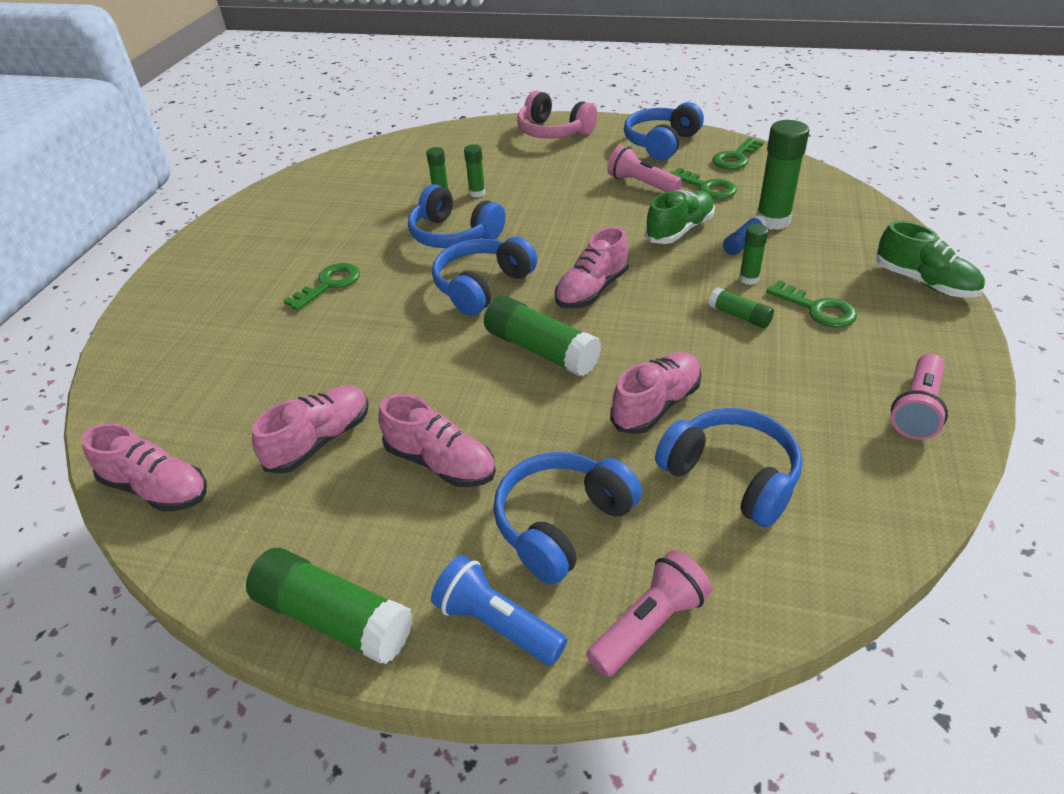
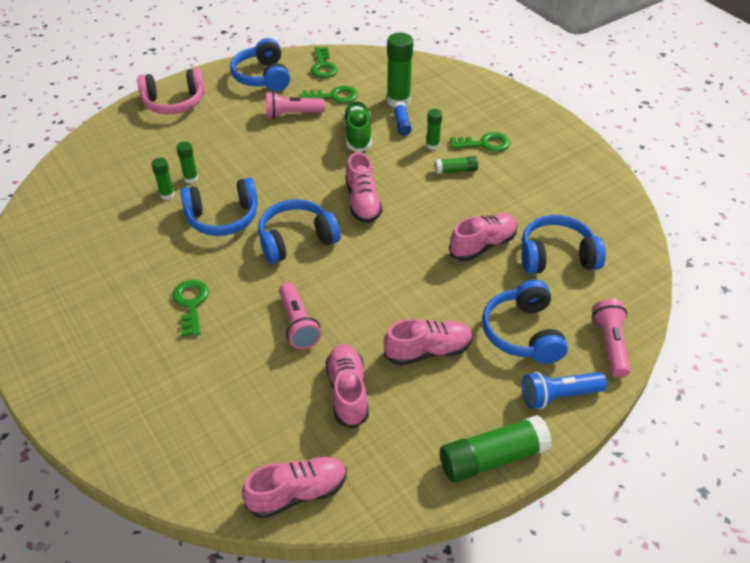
camera: 50 degrees left, 5 degrees up
(482, 286) = (296, 240): blue headphones -> blue headphones turned 75 degrees clockwise
(541, 350) = (387, 255): green glue stick -> none
(656, 405) = (482, 245): pink shoe -> pink shoe turned 60 degrees clockwise
(917, 409) = (582, 171): pink flashlight -> pink flashlight (298, 324)
(924, 282) = (510, 100): green shoe -> none

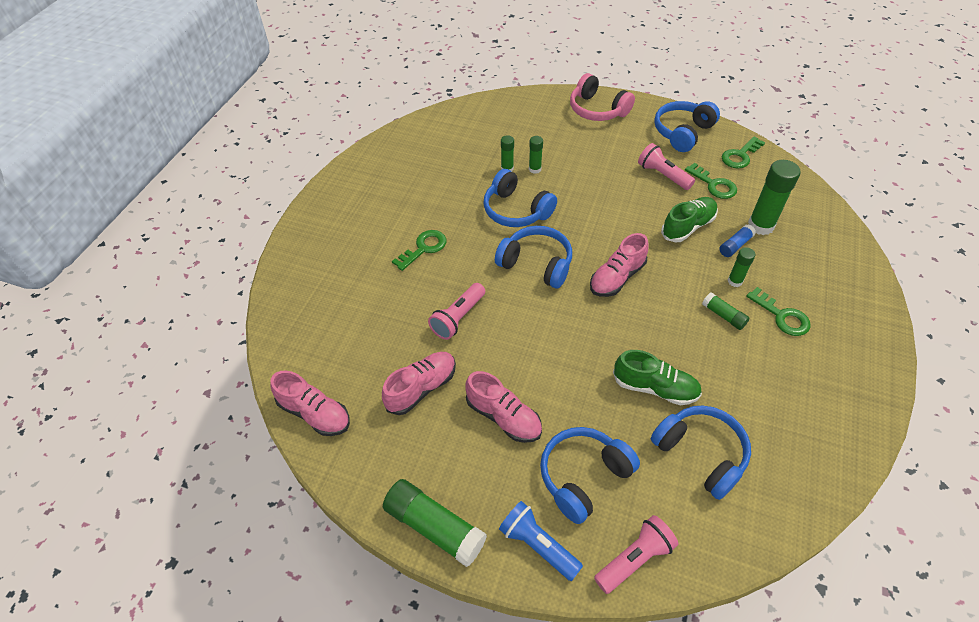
camera: 55 degrees right, 5 degrees up
(482, 245) = (655, 388): pink shoe -> green shoe

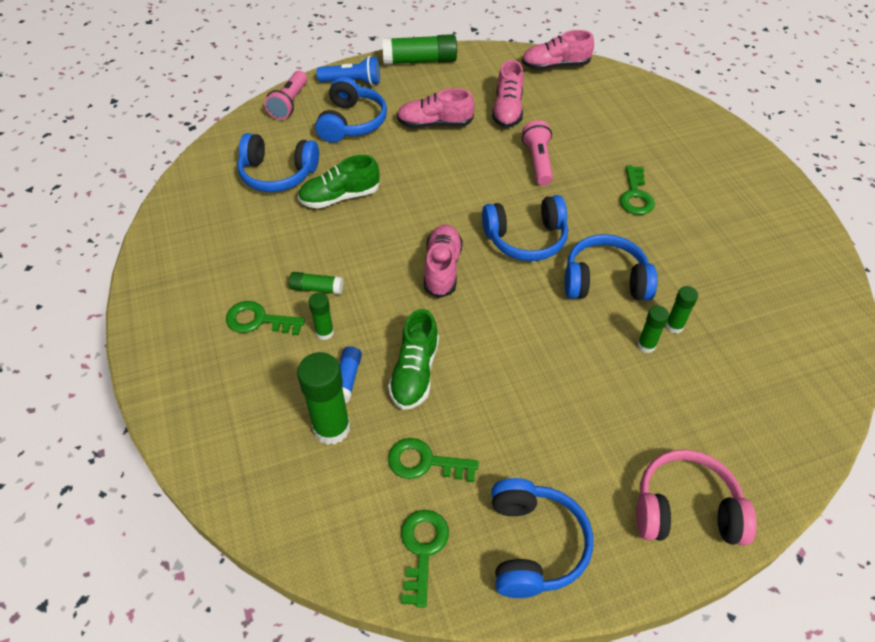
camera: 140 degrees right, 0 degrees up
(663, 175) = (498, 436): pink flashlight -> none

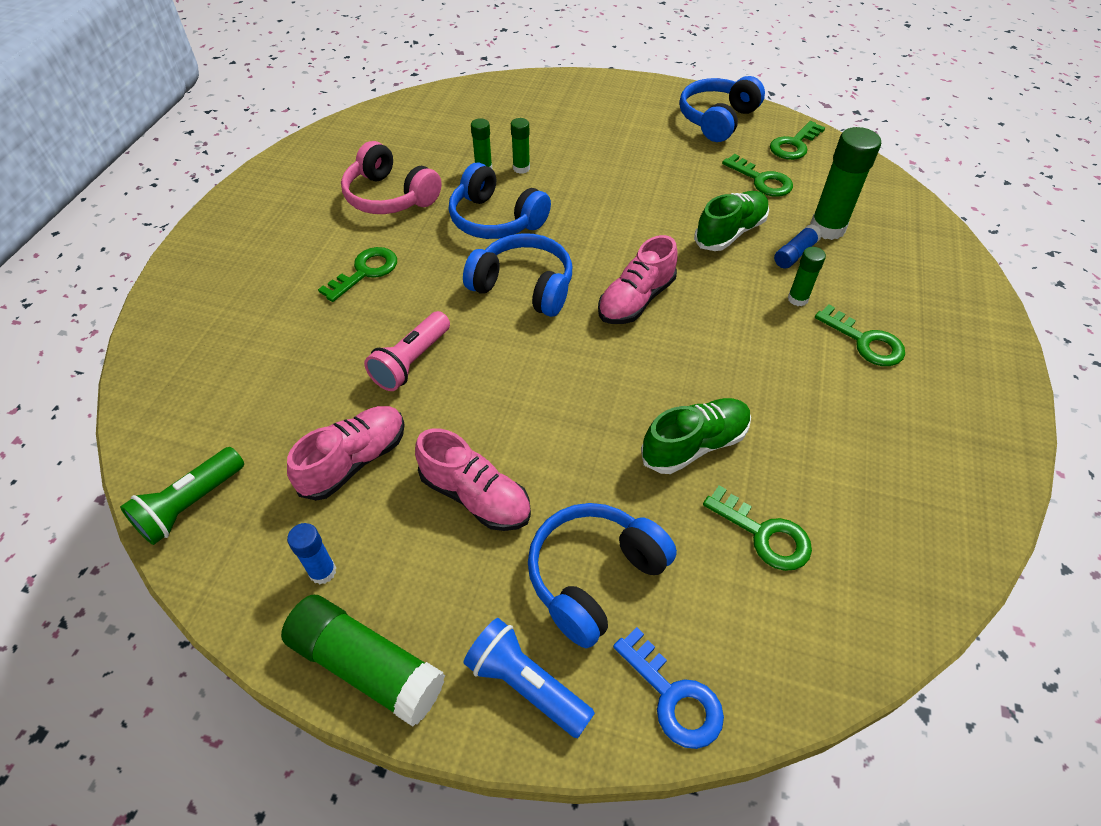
camera: 145 degrees left, 0 degrees up
(278, 174) = (764, 534): blue headphones -> green key
(289, 103) = (674, 697): pink flashlight -> blue key
(317, 288) = (785, 344): green glue stick -> none
(340, 197) = (694, 445): green shoe -> green shoe turned 45 degrees counterclockwise
(470, 73) = (322, 572): none -> blue glue stick
(555, 66) = (191, 505): pink shoe -> green flashlight
(686, 510) = (604, 95): pink headphones -> pink headphones (390, 196)

